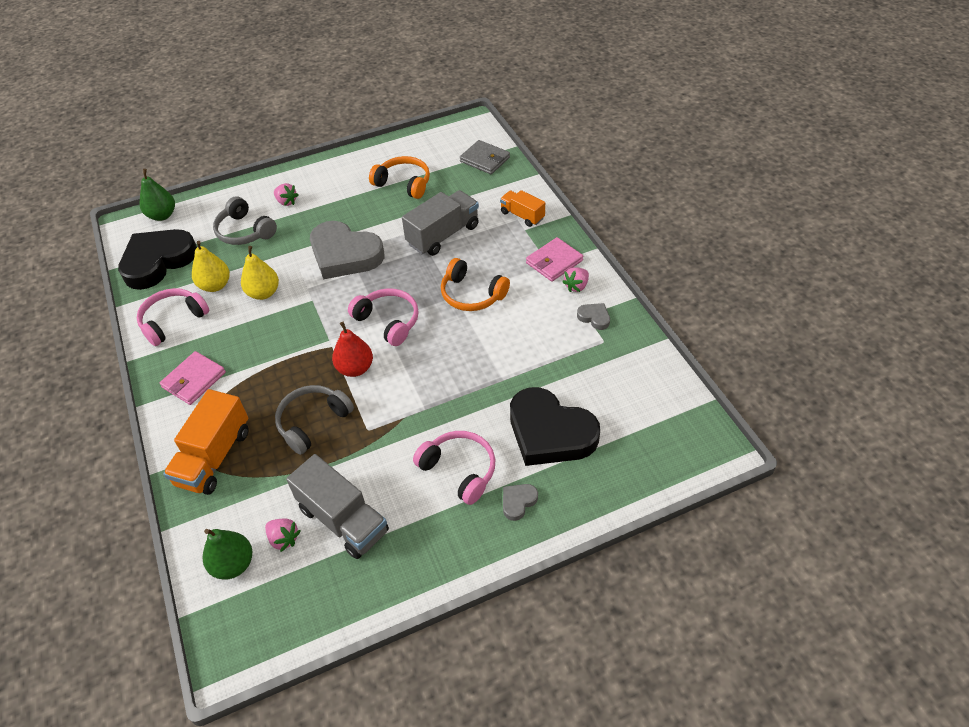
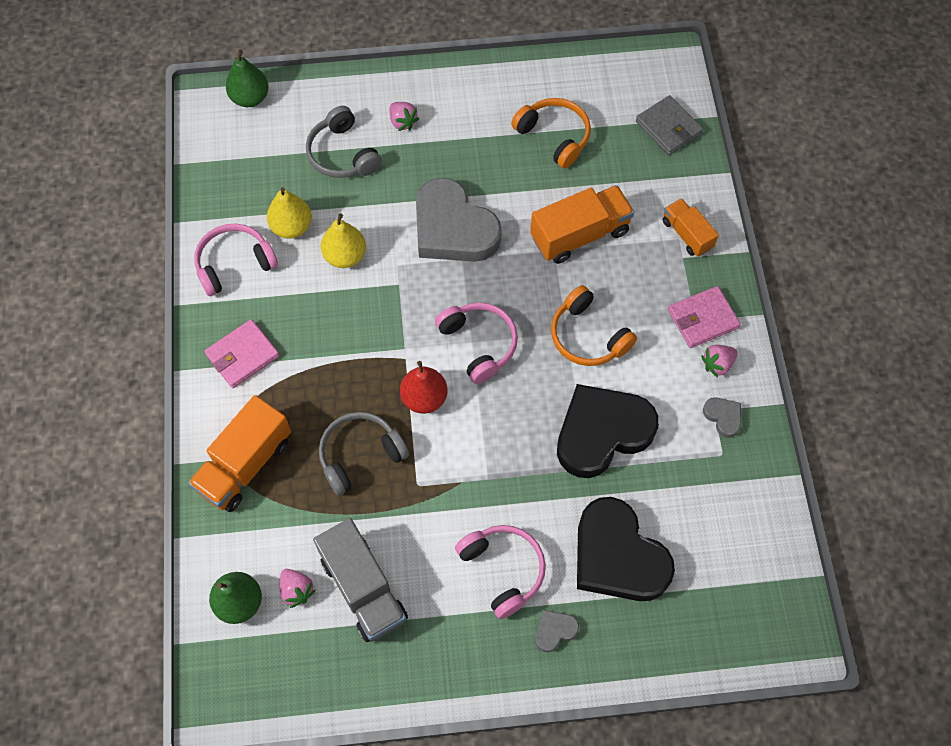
camera: 15 degrees right, 15 degrees up
(158, 261) = (233, 169): black heart -> black heart (602, 433)
(443, 235) = (579, 235): grey truck -> orange truck

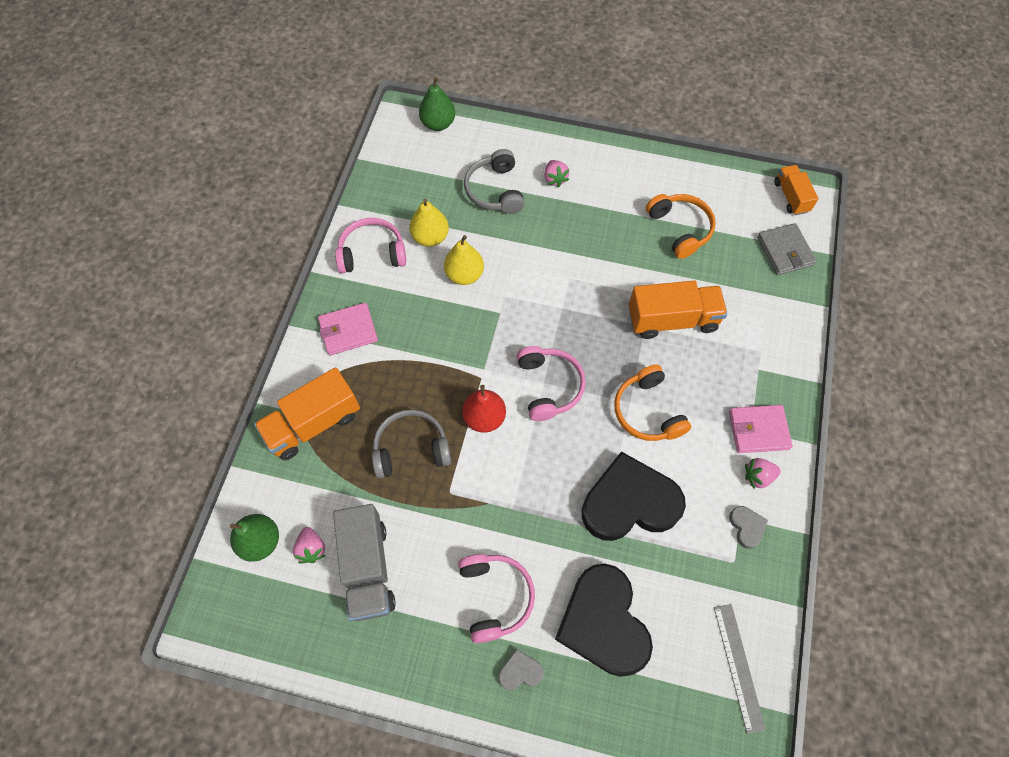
camera: 20 degrees right, 0 degrees up
(453, 228) = (564, 280): grey heart -> none
(687, 234) = (769, 350): orange truck -> orange truck (791, 197)
(759, 550) = (738, 666): none -> grey ruler

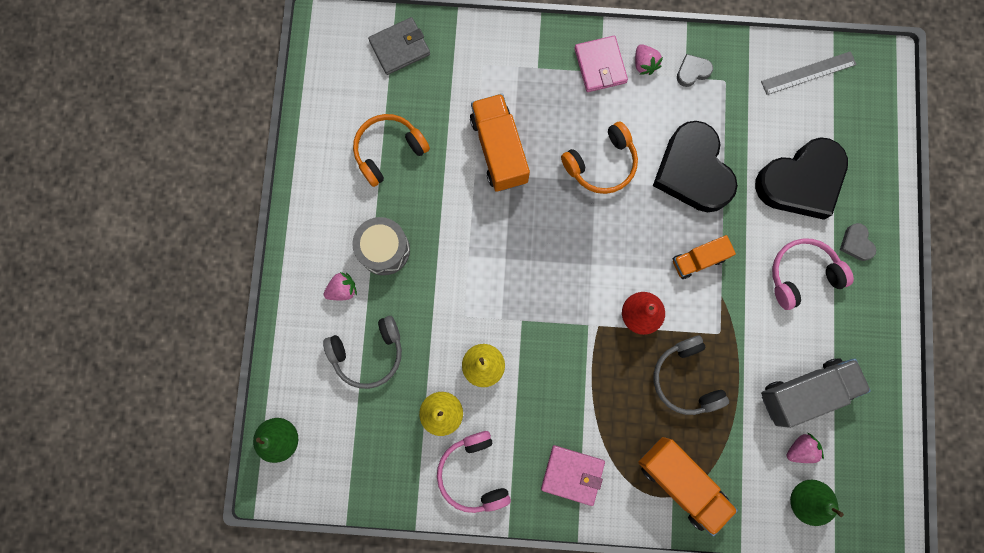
camera: 100 degrees left, 15 degrees up
(348, 330) = (572, 474): pink wallet -> pink wallet turned 45 degrees counterclockwise
(549, 386) = (594, 258): pink headphones -> none
(586, 213) = (384, 250): none -> grey drum
(791, 197) = (330, 43): orange truck -> orange truck (698, 260)

